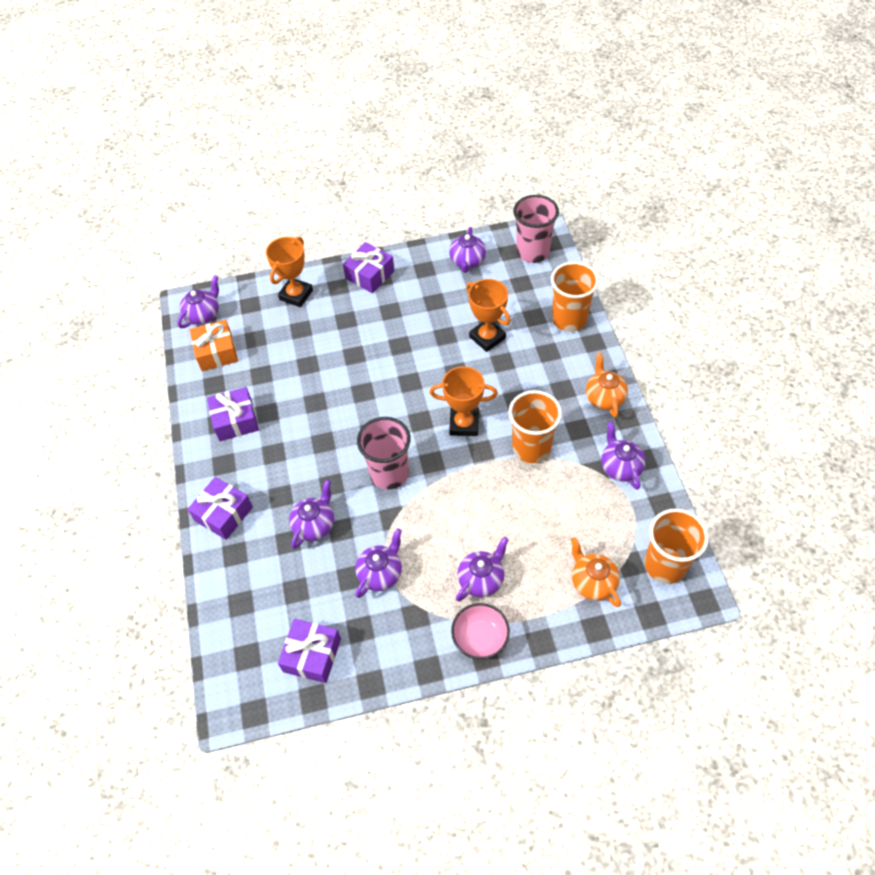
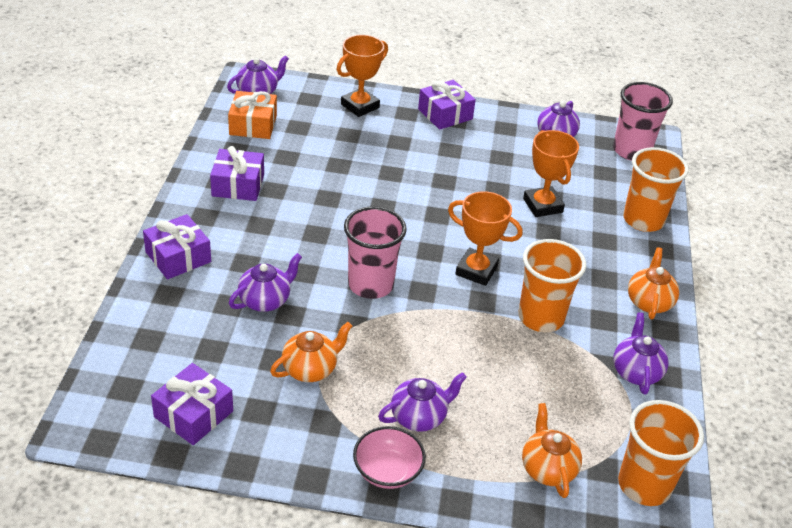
camera: 15 degrees right, 15 degrees down
(381, 573) = (311, 369): purple teapot -> orange teapot

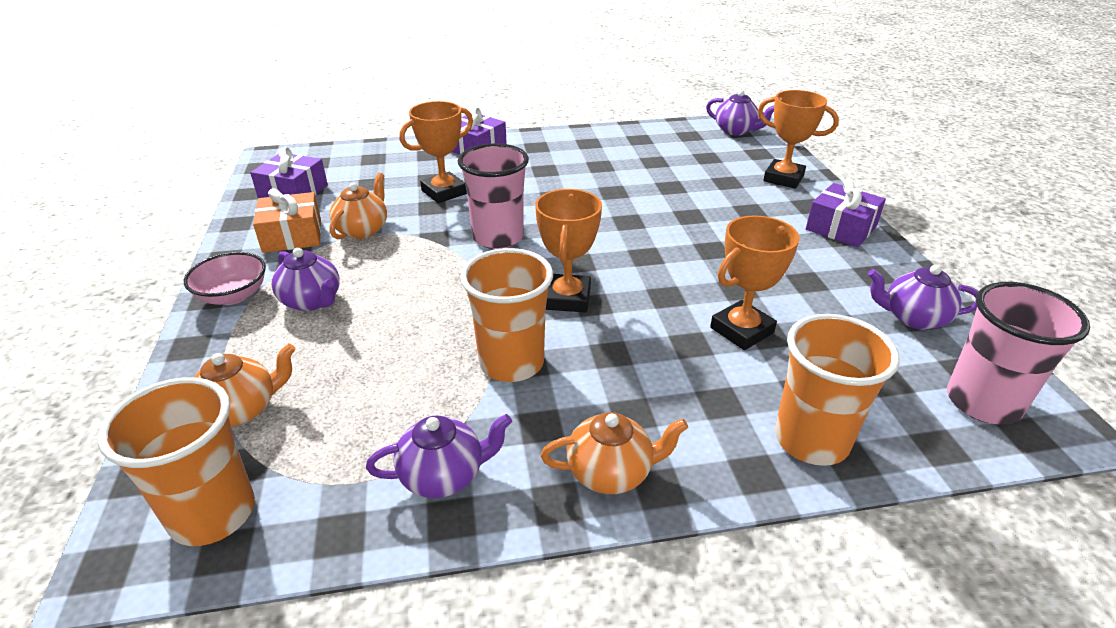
camera: 75 degrees right, 5 degrees down
(238, 185) = (590, 150): purple gift -> none
(253, 125) = (684, 139): orange gift -> orange gift (292, 236)
(265, 300) = (444, 192): purple teapot -> orange trophy
(311, 369) = (363, 230): orange teapot -> orange teapot turned 105 degrees counterclockwise

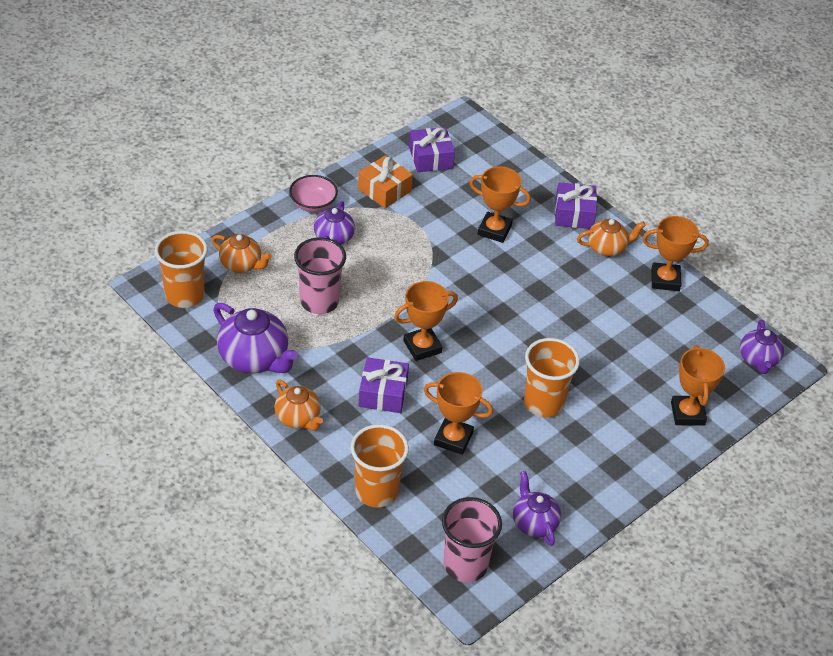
camera: 55 degrees right, 10 degrees up
(363, 230) = (416, 217): orange teapot -> orange teapot (607, 248)
(444, 475) = (255, 358): purple teapot -> purple teapot, size x1.59
(498, 237) = (461, 285): pink cup -> pink cup (319, 301)
(511, 363) = (346, 347): orange cup -> orange cup (543, 403)
(605, 137) = (665, 280): none -> orange trophy
(841, 228) = (630, 465): purple gift -> purple gift (383, 393)

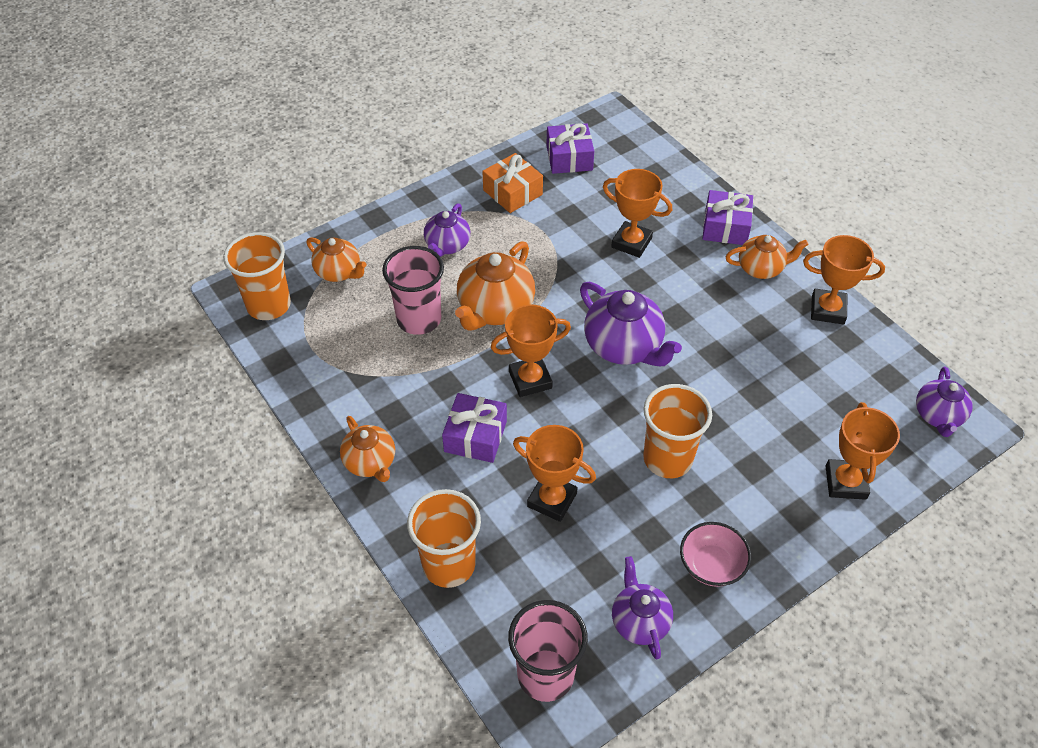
camera: 10 degrees right, 5 degrees up
(255, 358) = (333, 385): purple teapot -> purple teapot (624, 346)
(313, 204) = (430, 205): pink bowl -> pink bowl (711, 565)
(384, 290) = (495, 309): none -> orange teapot

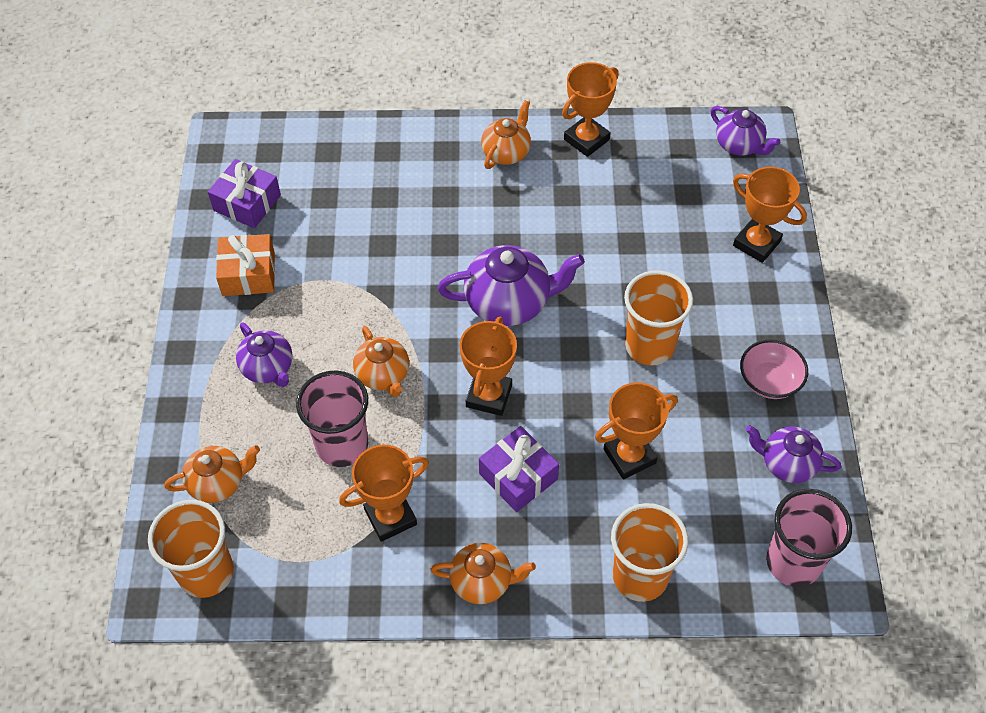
camera: 55 degrees left, 5 degrees up
(495, 309) = (383, 375): orange teapot -> orange teapot, size x0.63
(631, 243) = (397, 222): orange trophy -> orange trophy (390, 517)
(725, 227) = (439, 145): purple gift -> none

